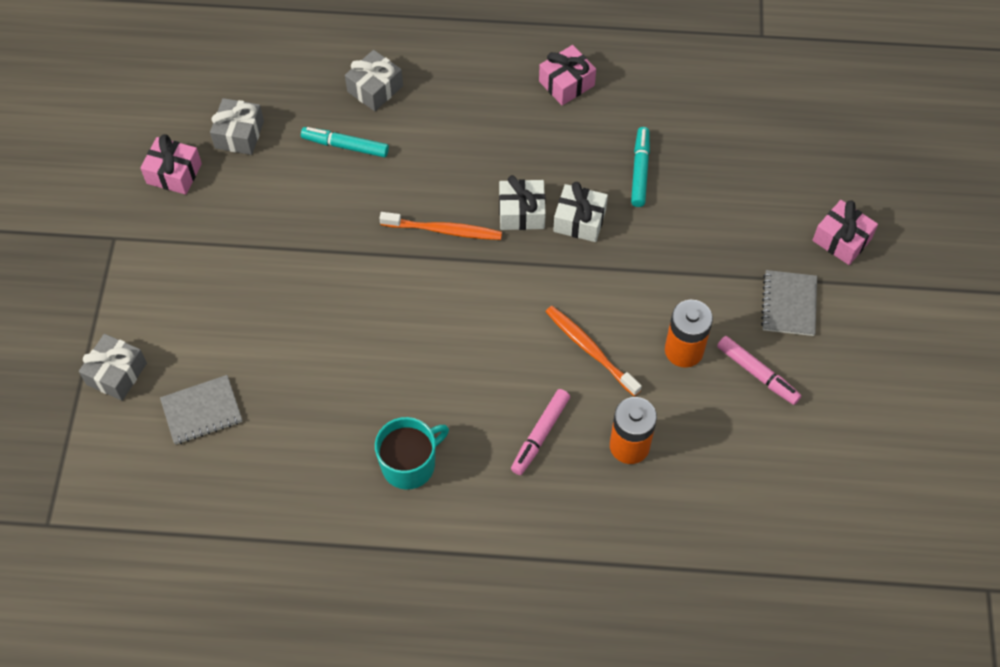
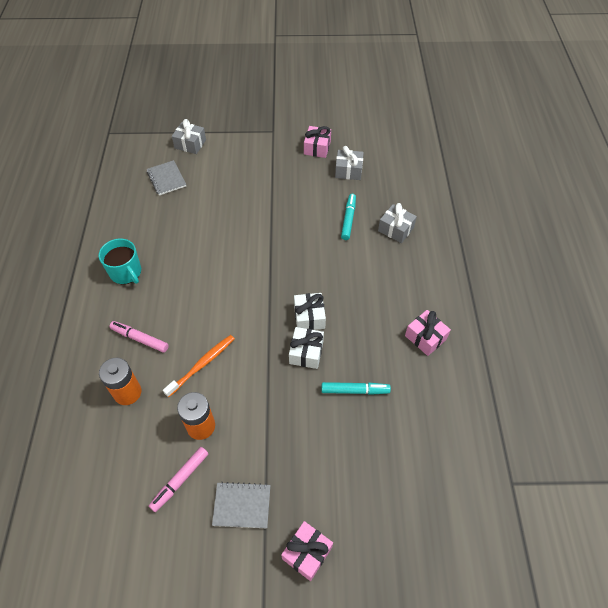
camera: 85 degrees right, 5 degrees down
(444, 230) = (291, 275): orange toothbrush -> none

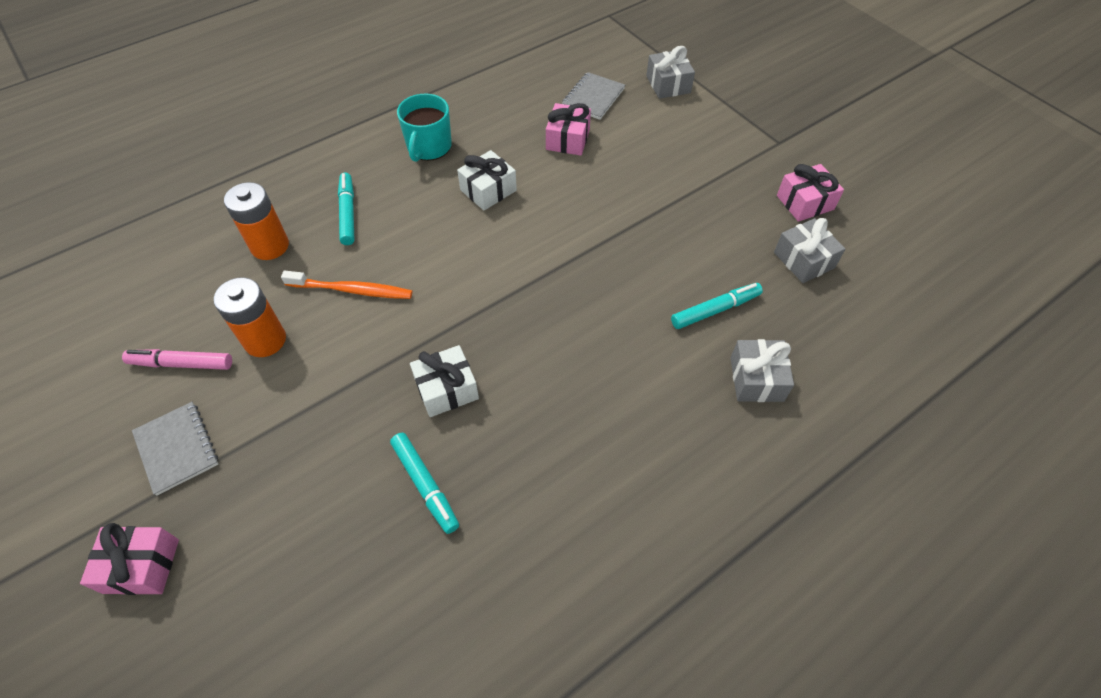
camera: 55 degrees right, 0 degrees up
(140, 339) = (348, 213): pink marker -> turquoise marker
(309, 317) = (506, 360): white gift -> white gift (488, 190)
(425, 337) = (587, 533): pink gift -> pink gift (567, 139)

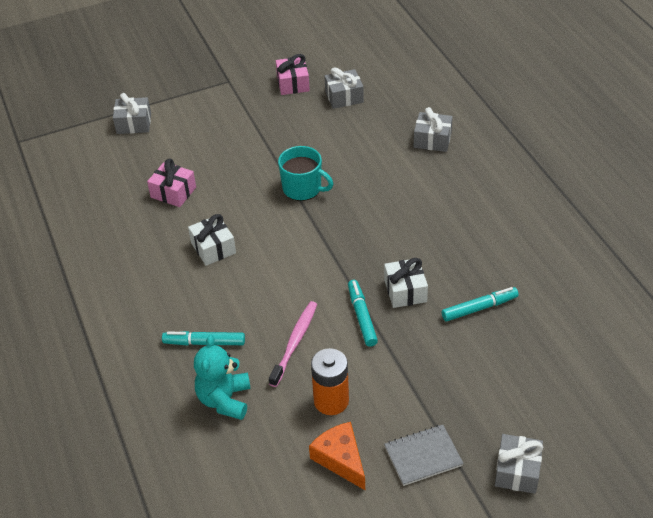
camera: 75 degrees left, 10 degrees down
(141, 566) = (517, 471): pink gift -> grey gift
(181, 364) = (340, 459): pink marker -> orange cheese
(270, 246) = (224, 400): orange battery -> turquoise teddy bear
(352, 290) = (295, 342): orange toothbrush -> pink toothbrush
(429, 147) = (142, 282): turquoise mug -> turquoise mug (303, 188)
(593, 98) = (128, 169): grey notebook -> none
(715, 310) = (373, 146): turquoise marker -> turquoise marker (362, 316)

